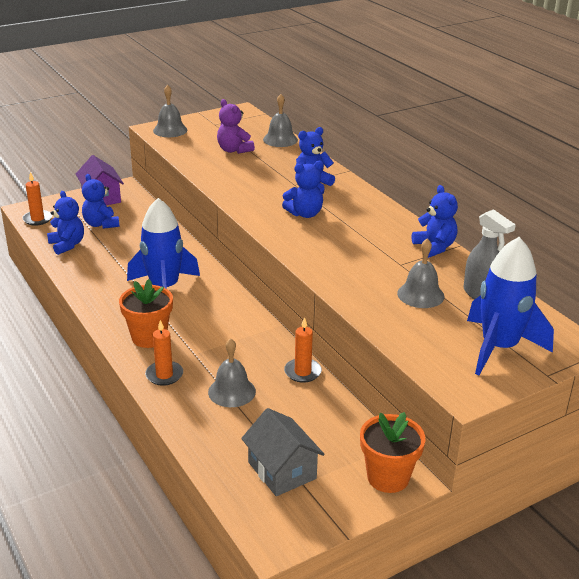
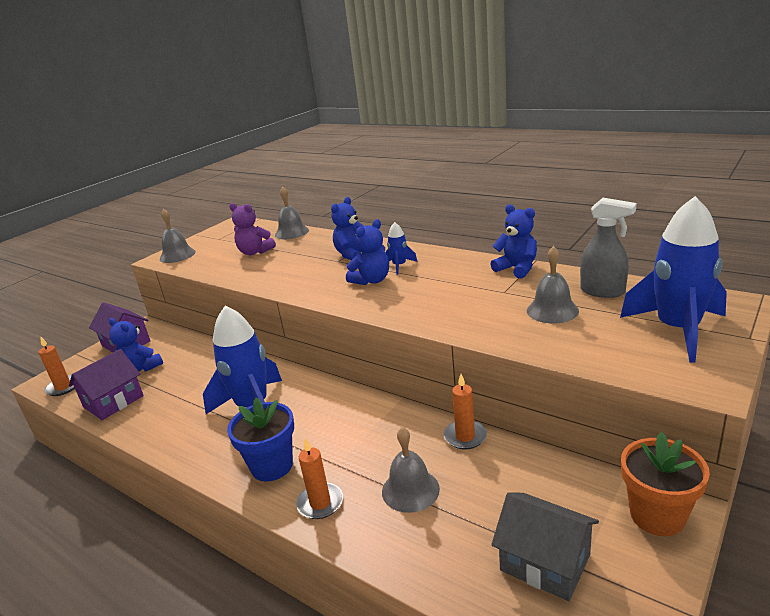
camera: 20 degrees left, 5 degrees down
(67, 245) = (113, 401): blue teddy bear -> purple house
(149, 337) = (272, 466): orange flower pot -> blue flower pot
(340, 208) = (399, 266): none -> blue rocket

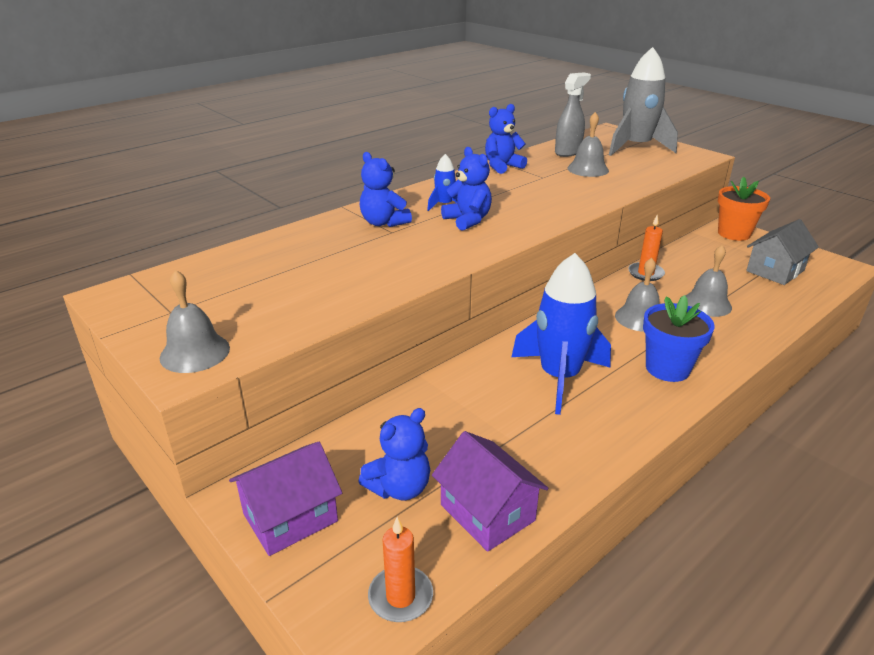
camera: 80 degrees left, 5 degrees up
(255, 252) = (286, 281): purple teddy bear -> none
(291, 232) = (244, 252): grey bell -> grey bell (639, 318)
(320, 503) = (721, 345): orange candle -> none
(677, 330) = (636, 147): blue rocket -> grey rocket

